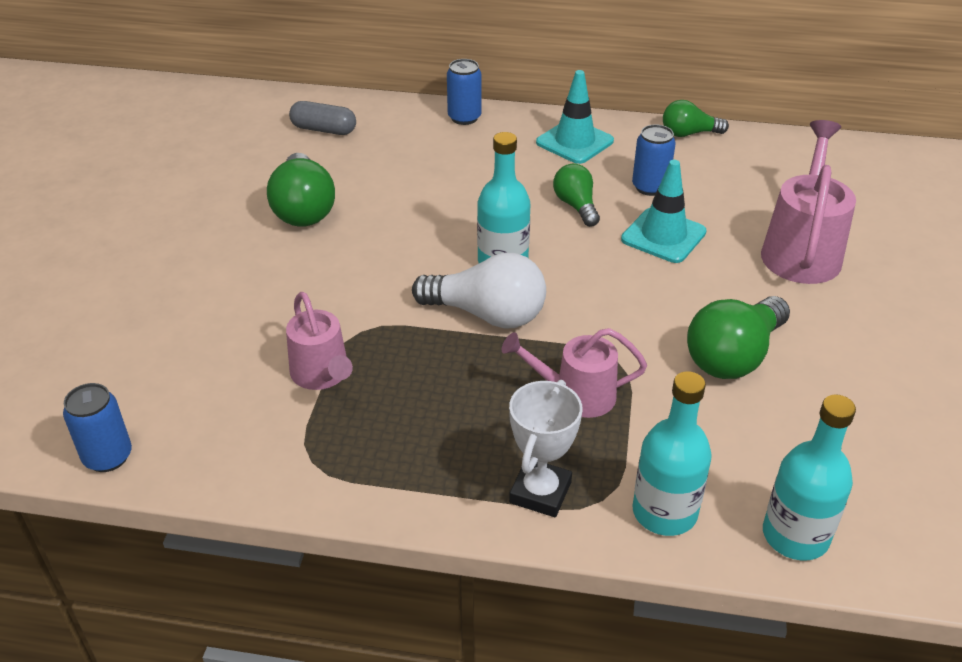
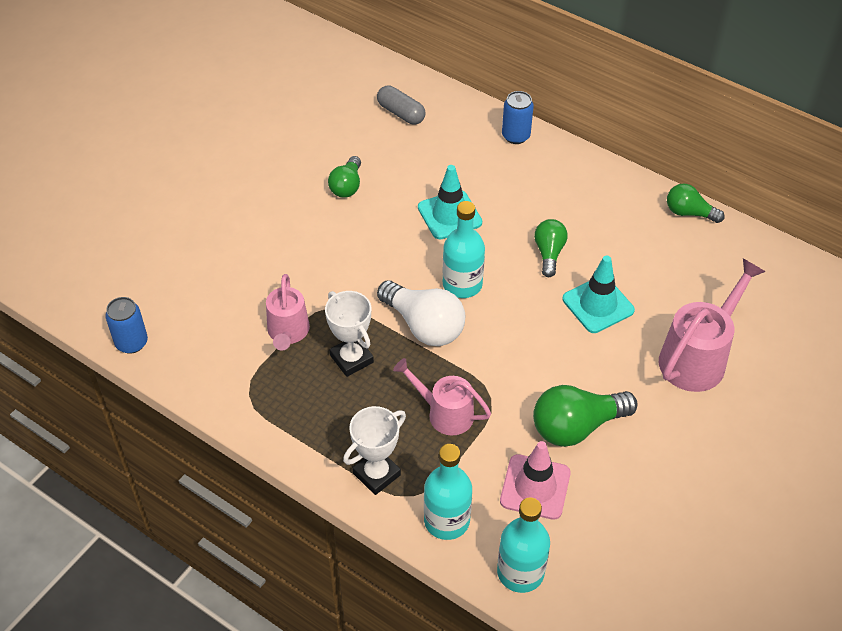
camera: 25 degrees right, 10 degrees up
(303, 209) = (347, 186): green light bulb -> green light bulb, size x0.61
(422, 376) = (351, 359): none -> white trophy
(574, 142) = (588, 190): turquoise traffic cone -> turquoise traffic cone (449, 215)
(650, 187) = (619, 255): blue can -> none
(738, 435) = (535, 487): none -> pink traffic cone

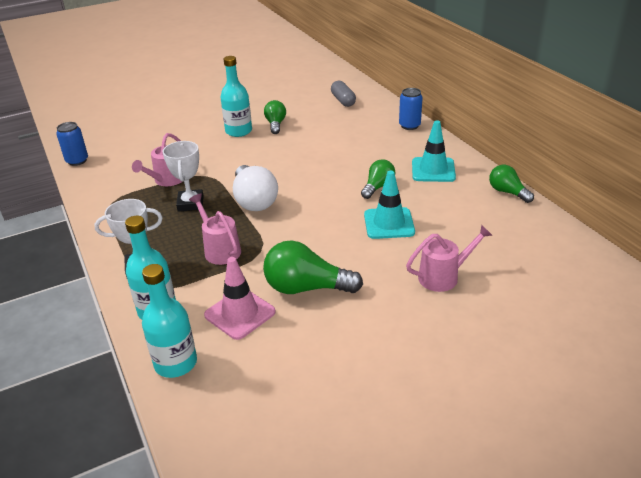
camera: 30 degrees right, 15 degrees down
(347, 186) = (275, 124): green light bulb -> green light bulb turned 135 degrees clockwise
(449, 215) = (327, 152): turquoise traffic cone -> turquoise traffic cone (433, 170)
(462, 284) = (301, 187): turquoise bottle -> turquoise bottle (238, 131)
(698, 357) = (444, 276): pink watering can -> pink watering can, size x0.65

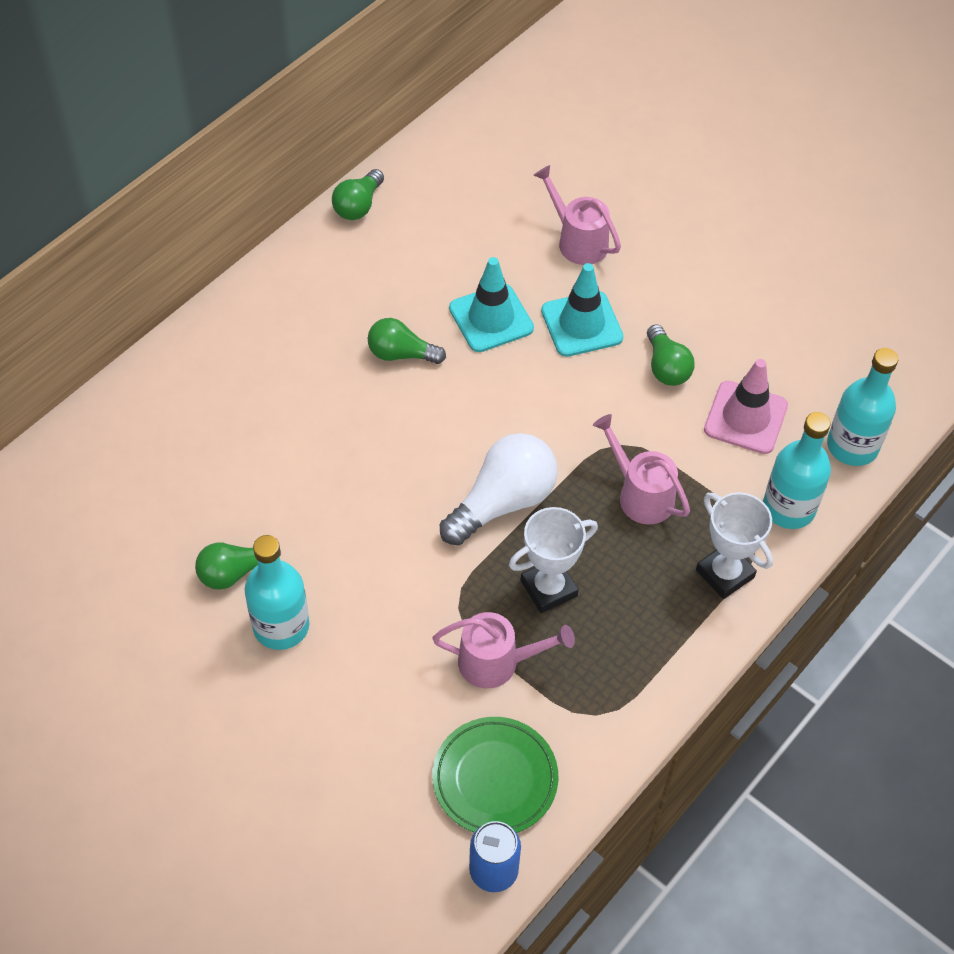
camera: 115 degrees left, 20 degrees up
(114, 169) = (495, 779): none -> green plate
(219, 249) = (640, 494): pink watering can -> pink watering can turned 105 degrees clockwise
(306, 288) = (666, 367): green light bulb -> green light bulb, size x0.61
(343, 100) = (97, 491): grey capsule -> none
(409, 126) = (181, 359): blue can -> none
(433, 170) = (326, 298): turquoise traffic cone -> turquoise traffic cone (581, 324)

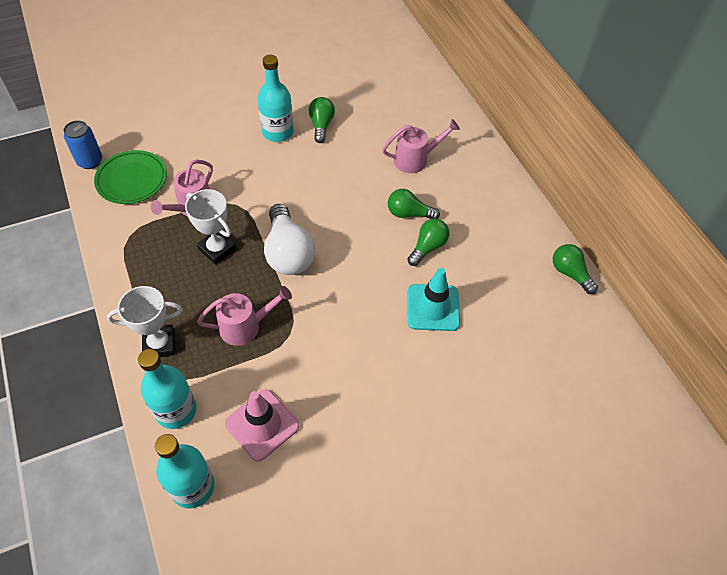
camera: 115 degrees right, 0 degrees up
(549, 588) = (217, 249): white trophy -> white trophy turned 45 degrees counterclockwise
(577, 240) = (481, 396): pink watering can -> pink watering can (415, 159)
(581, 324) = (400, 360): turquoise traffic cone -> none
(666, 367) = (334, 395): green light bulb -> green light bulb (408, 213)

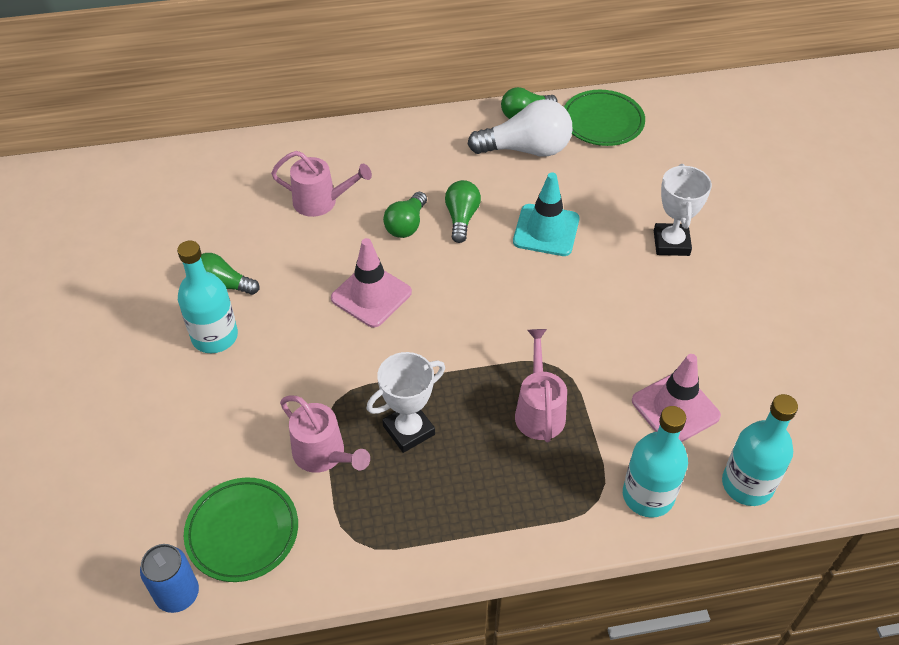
camera: 75 degrees left, 5 degrees down
(159, 344) = (549, 509): white trophy -> white trophy (671, 243)
(288, 253) = (435, 352): white light bulb -> white light bulb (526, 149)
(333, 206) = (371, 295): none -> pink traffic cone
(415, 159) = (321, 202): pink watering can -> pink watering can turned 105 degrees clockwise
(428, 247) = (461, 218): green light bulb -> green light bulb turned 45 degrees clockwise
(587, 336) = (602, 122): none -> green plate

